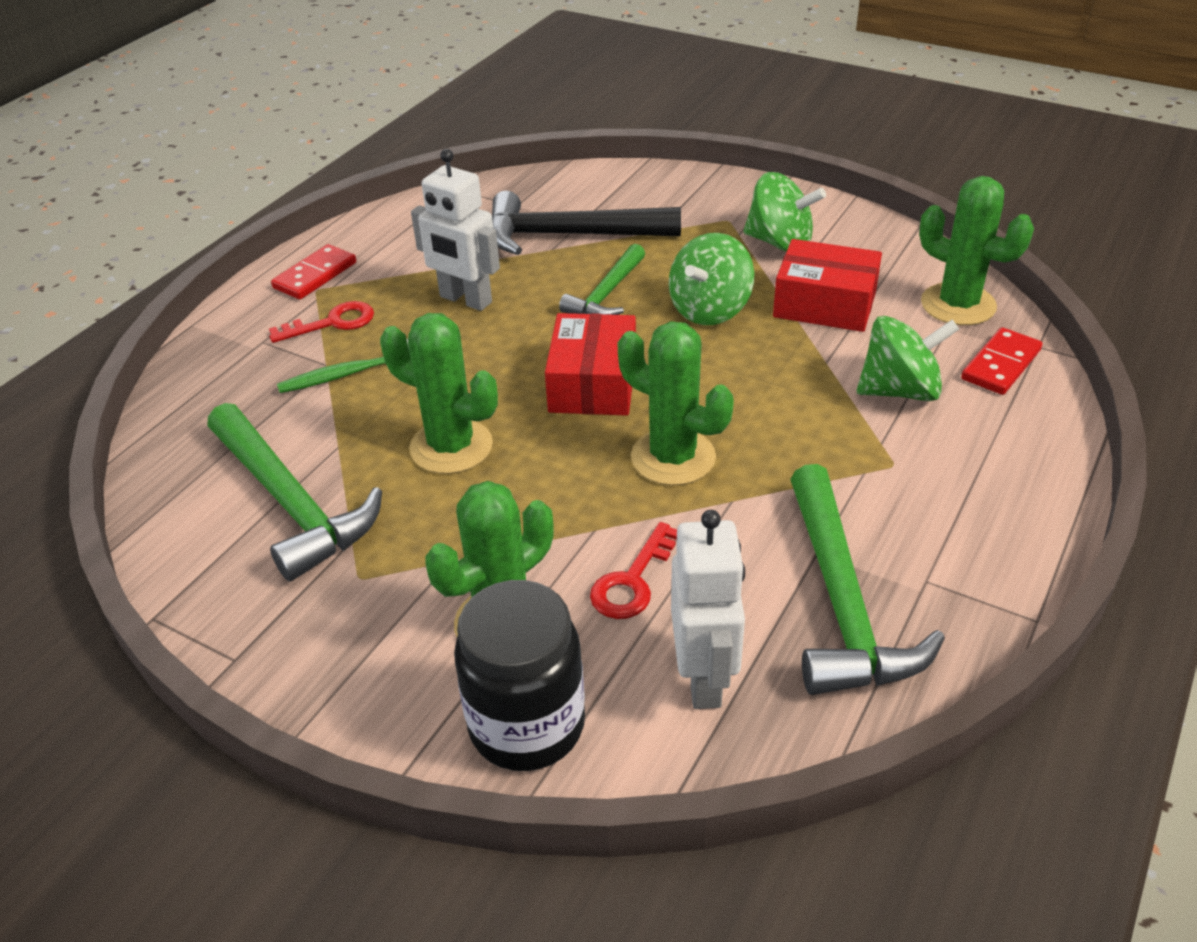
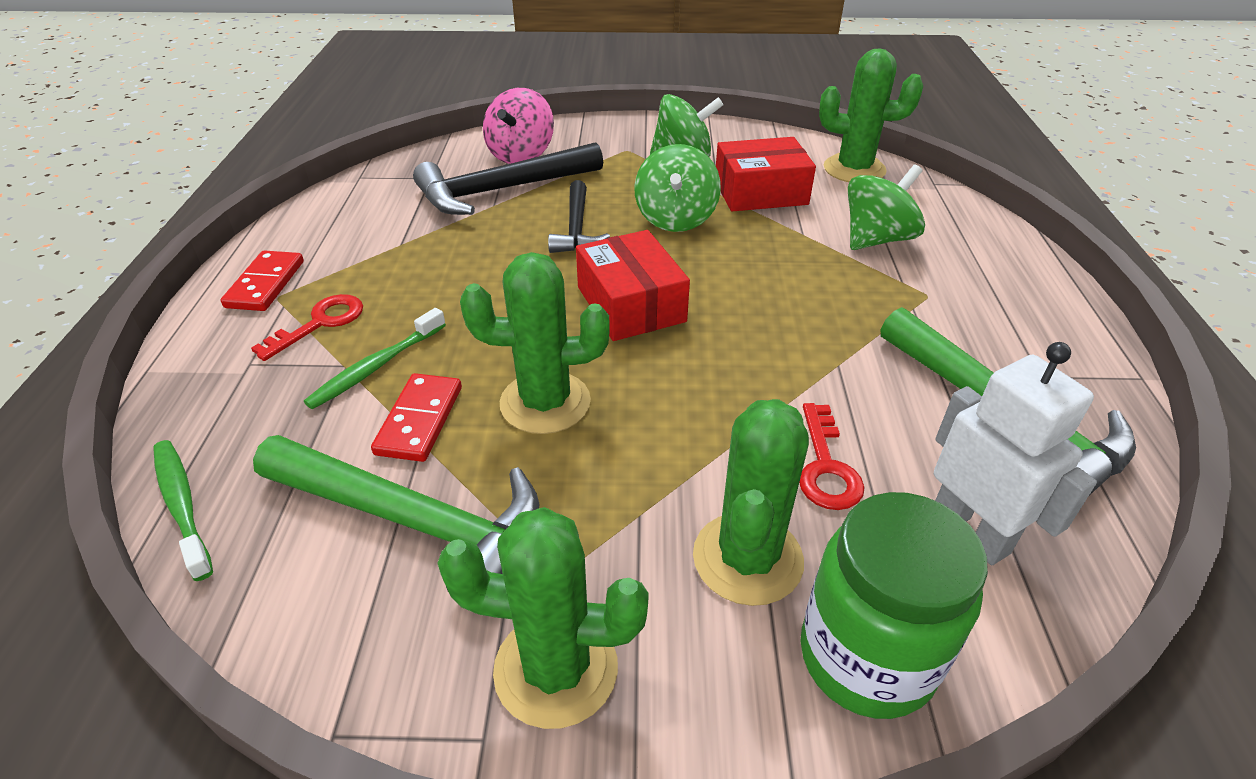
camera: 30 degrees left, 0 degrees up
(156, 435) = (182, 505): none -> green toothbrush
(465, 300) = (447, 266): white robot -> none
(527, 725) = (866, 657): black jar -> green jar
(606, 294) = (576, 228): green hammer -> black hammer
(618, 200) = (521, 155): none -> pink spinning top
(673, 457) = (757, 345): green cactus -> green cactus (556, 669)
(1001, 365) = (924, 202): red domino -> red domino (420, 420)

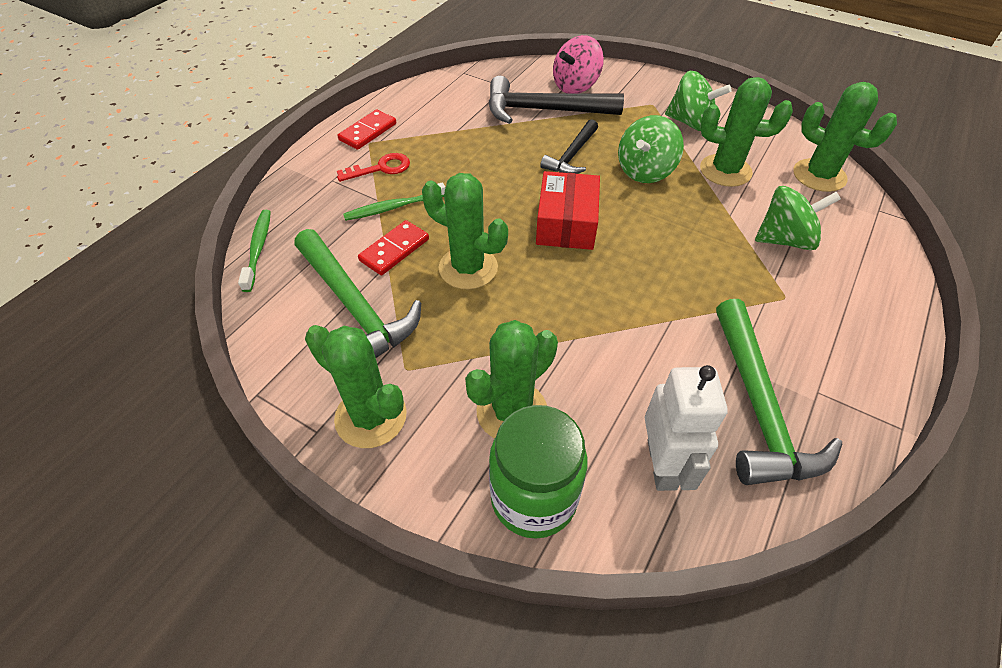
camera: 30 degrees right, 10 degrees up
(760, 192) = (725, 171): red box -> green cactus
(826, 467) = (604, 382): red key -> none

